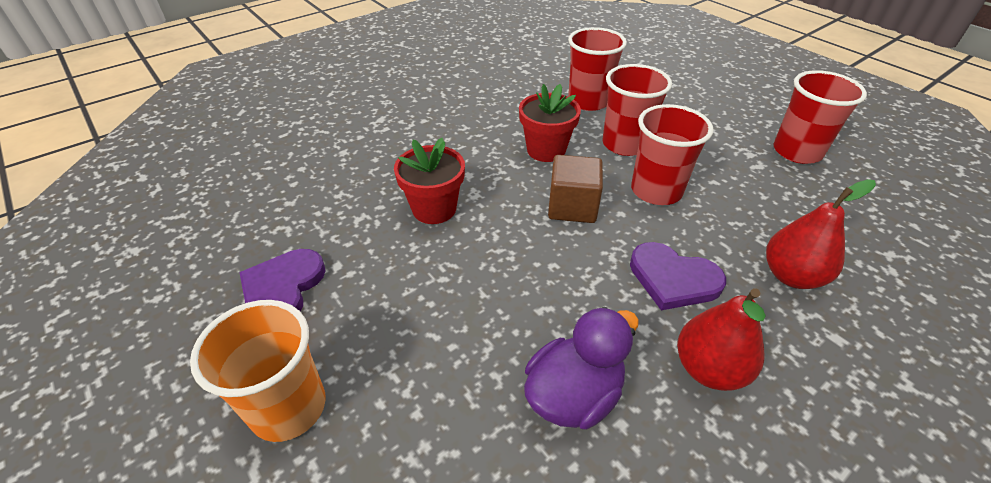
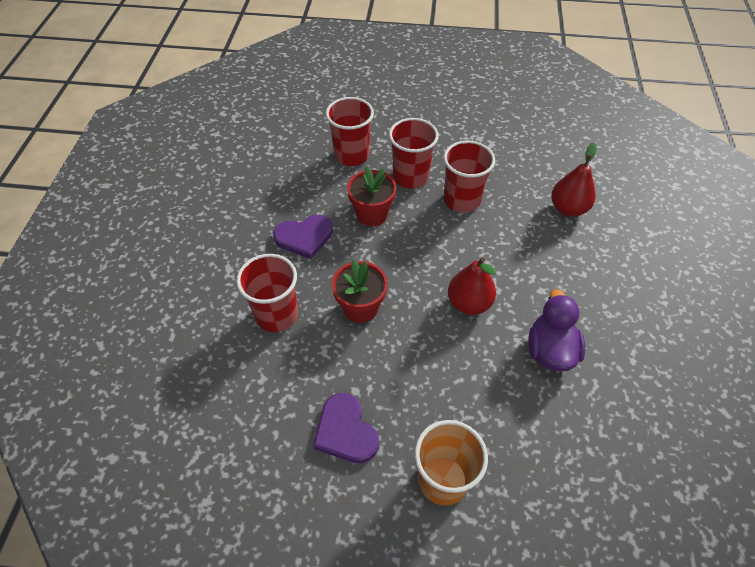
camera: 45 degrees left, 10 degrees up
(572, 207) = (433, 245): brown cube -> none
(673, 279) = (525, 251): purple heart -> purple heart (304, 237)
(709, 369) = (584, 288): red pear -> red pear (469, 303)
(797, 152) = (499, 120): red cup -> red cup (277, 315)

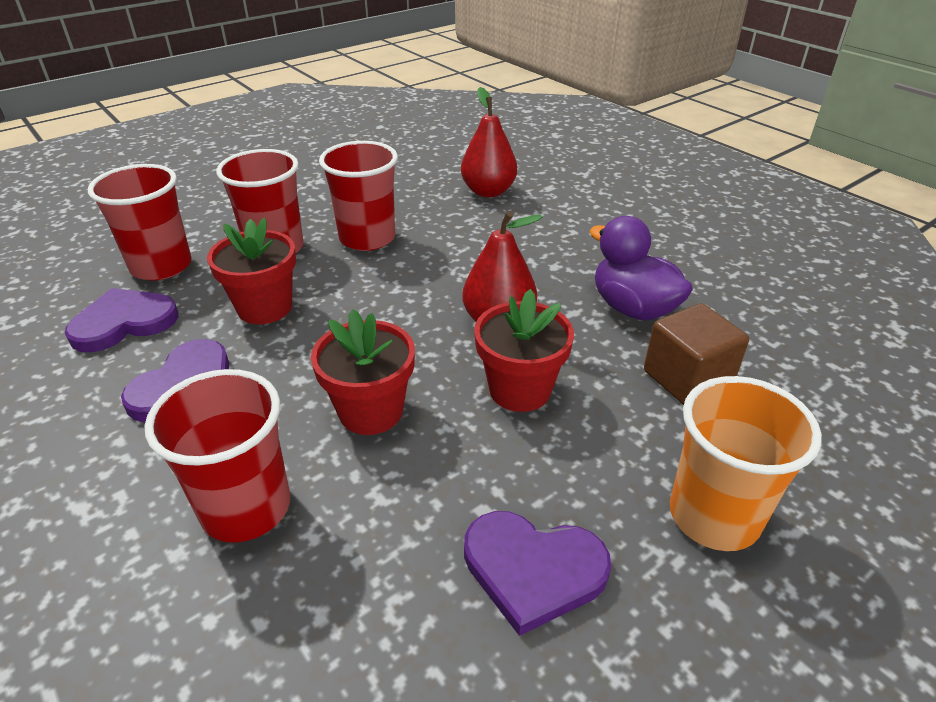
camera: 45 degrees left, 15 degrees down
(310, 182) = (124, 323): none -> purple heart
(434, 349) = (520, 390): none -> red flower pot
(523, 411) = (687, 378): none -> brown cube

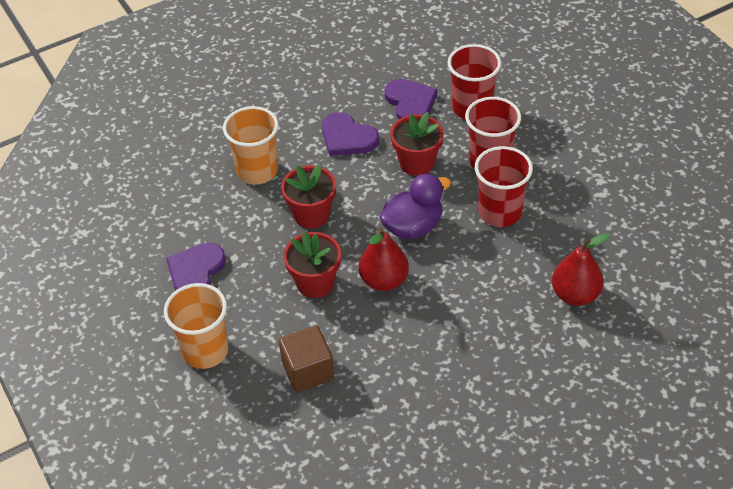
camera: 100 degrees right, 10 degrees up
(246, 508) = (257, 171): red cup -> orange cup
(633, 308) = (387, 360): purple duck -> purple duck (413, 227)

